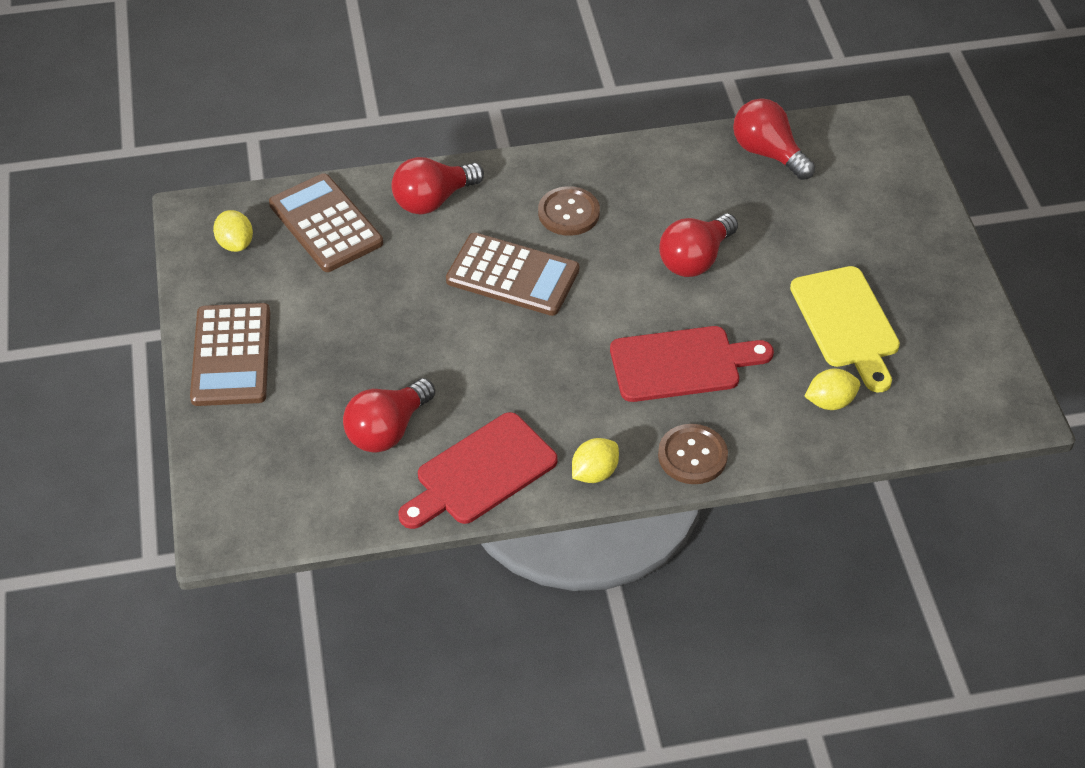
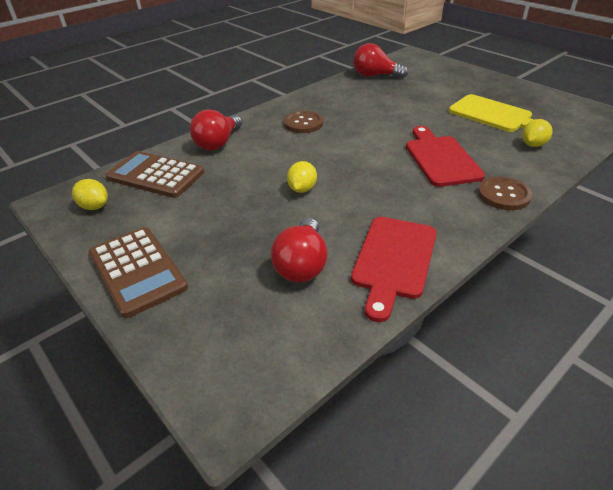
camera: 30 degrees left, 10 degrees down
(512, 275) = (300, 157): brown calculator -> none
(594, 473) = (463, 227): yellow lemon -> yellow lemon (302, 189)
(681, 364) = (440, 158): red cutting board -> red cutting board turned 60 degrees counterclockwise
(695, 259) = (391, 118): red light bulb -> none

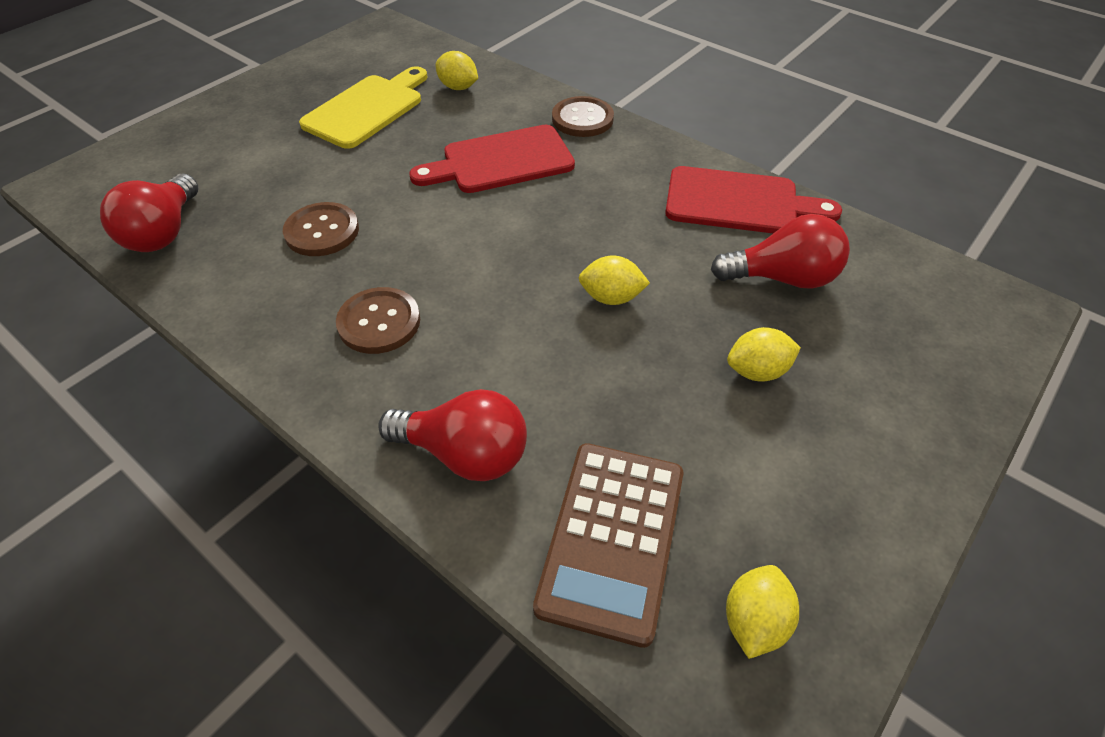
camera: 100 degrees left, 10 degrees up
(137, 270) = (883, 464): brown calculator -> none
(225, 235) = (757, 371): none -> yellow lemon
(372, 108) = (322, 231): none -> brown button

